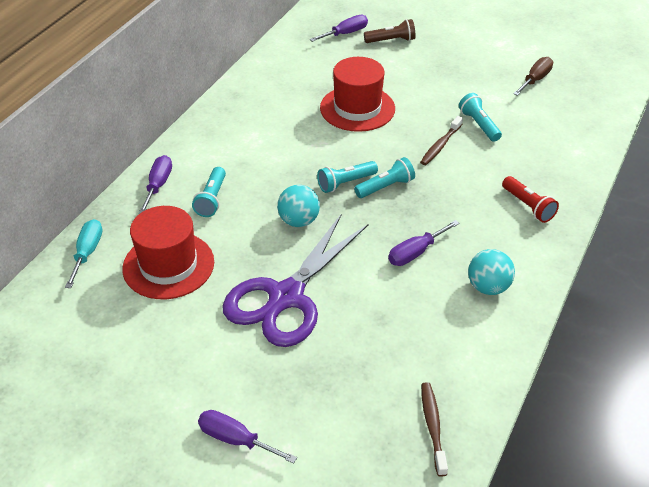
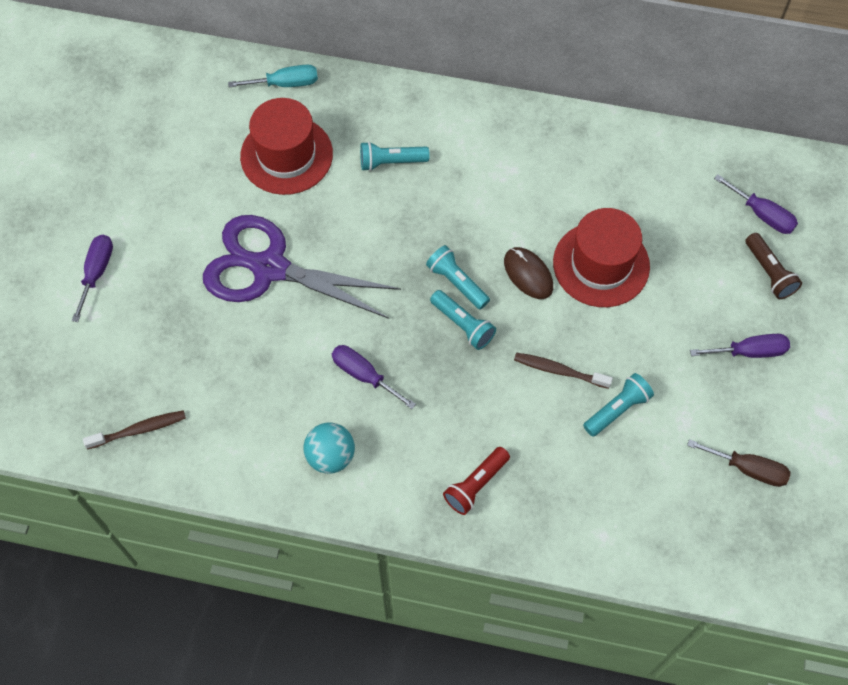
camera: 75 degrees right, 20 degrees up
(158, 185) = (398, 107): purple screwdriver -> purple screwdriver (749, 351)
(299, 221) = (381, 251): turquoise ball -> none
(352, 144) = (528, 274): none -> brown mouse

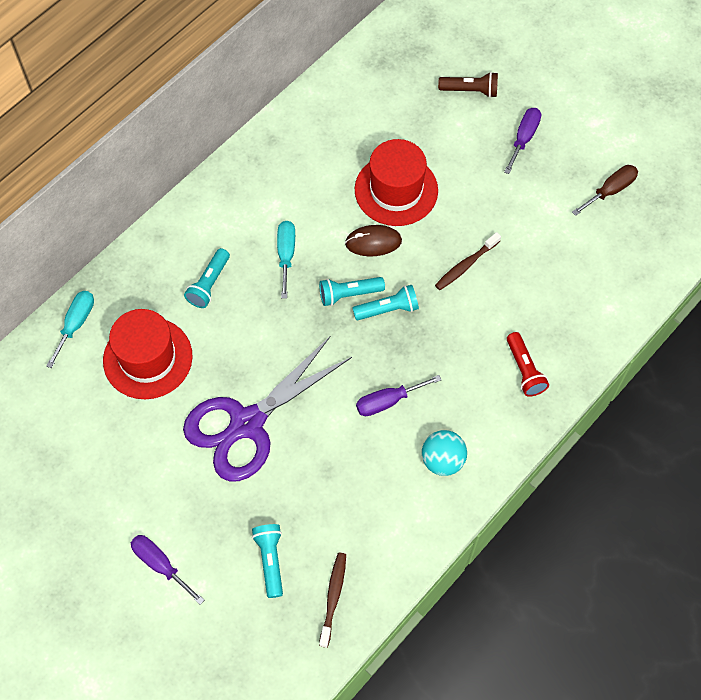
camera: 60 degrees left, 0 degrees up
(463, 207) = (286, 255): none -> turquoise screwdriver
(617, 409) = (519, 245): turquoise flashlight -> turquoise flashlight (270, 560)
(762, 214) = (422, 67): purple screwdriver -> none

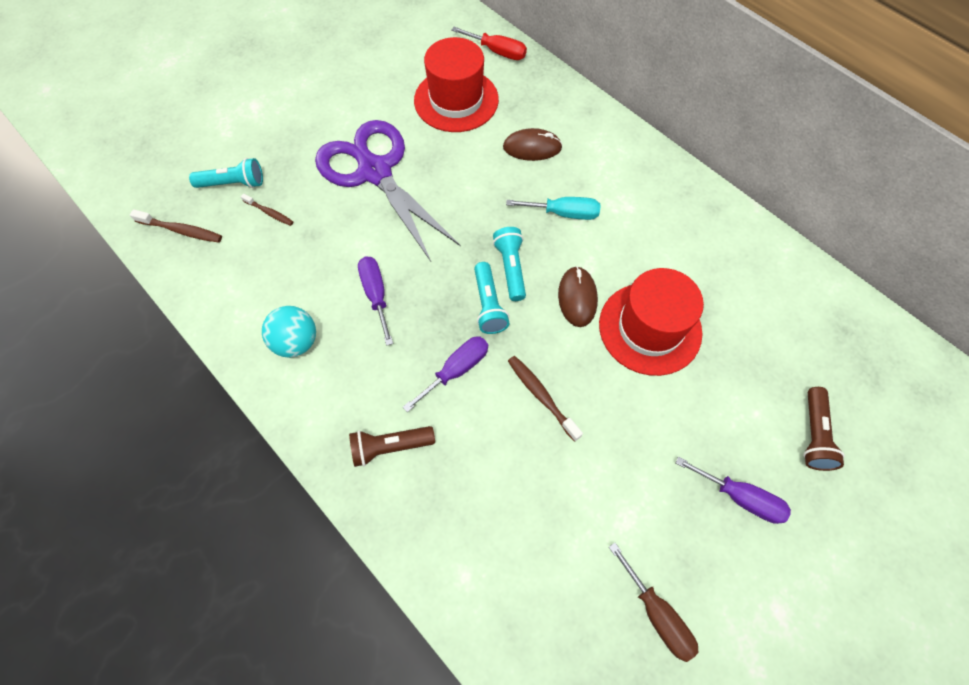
camera: 95 degrees right, 0 degrees up
(76, 324) = (497, 52): turquoise screwdriver -> red screwdriver
(160, 565) = (254, 106): purple screwdriver -> purple screwdriver (456, 370)
(209, 284) = (532, 147): turquoise flashlight -> brown mouse
(305, 515) = (269, 213): none -> brown toothbrush
(524, 370) = (390, 447): red flashlight -> brown flashlight

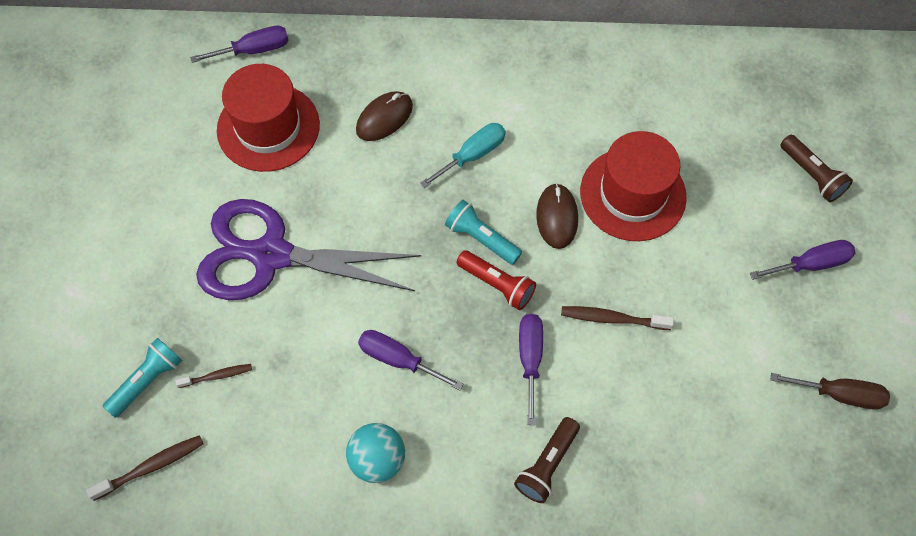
camera: 45 degrees left, 0 degrees up
(488, 305) = (497, 284): turquoise flashlight -> red flashlight
(497, 52) = (254, 50): red screwdriver -> purple screwdriver
(577, 298) = (557, 217): brown mouse -> brown mouse turned 45 degrees clockwise

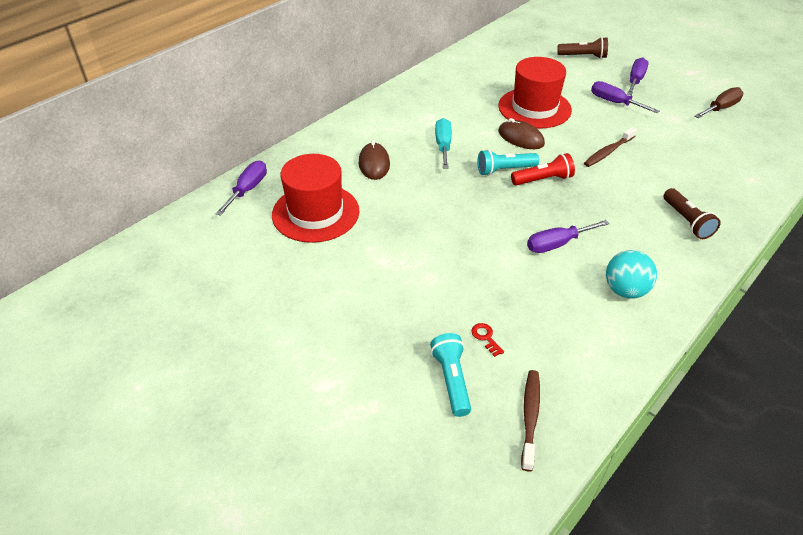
camera: 50 degrees left, 20 degrees down
(217, 376) = (486, 337): brown toothbrush -> red key
(271, 255) = (416, 261): purple scissors -> none
(530, 359) = (607, 192): purple screwdriver -> purple screwdriver (614, 102)

